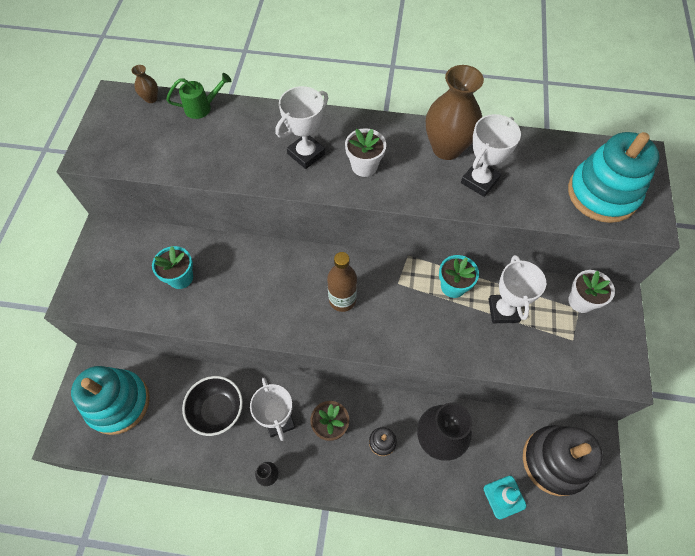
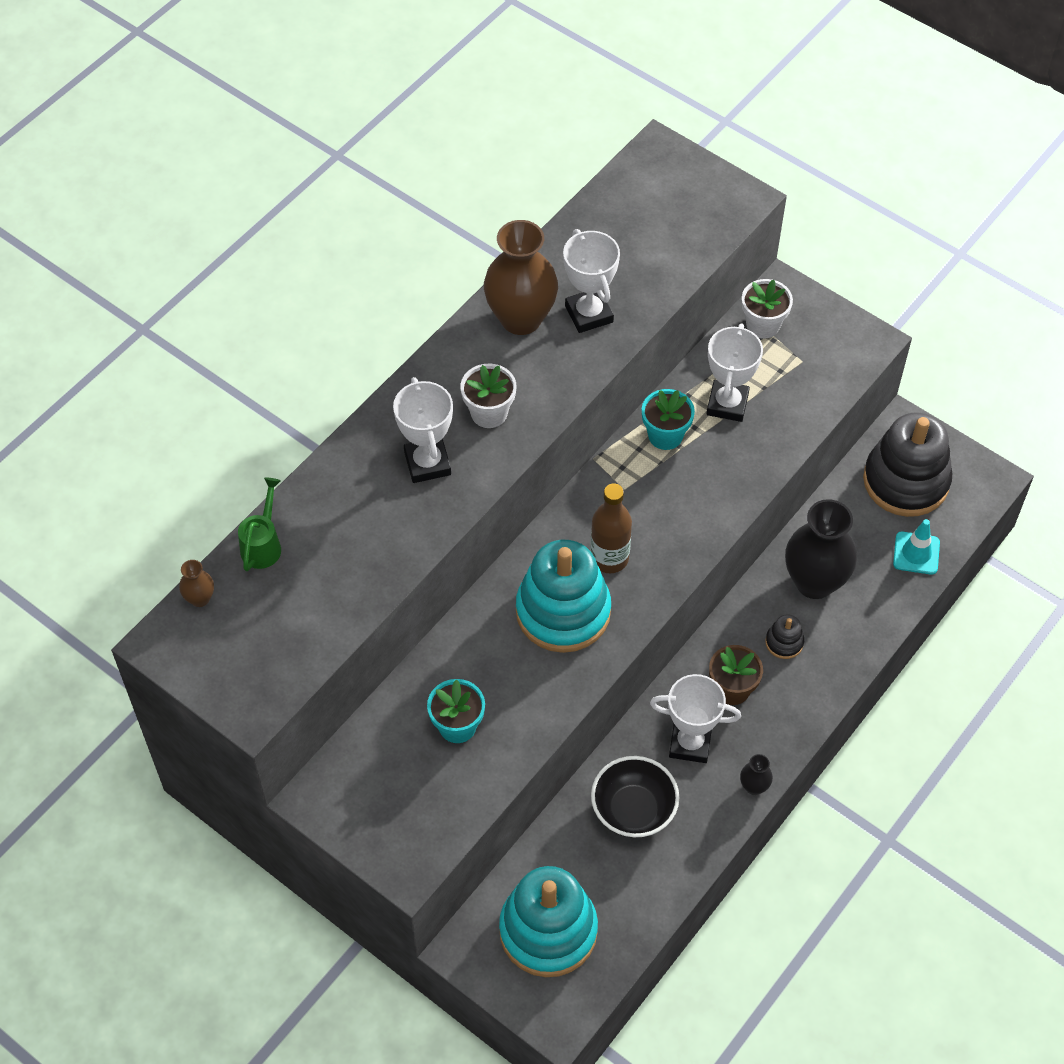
camera: 60 degrees left, 5 degrees down
(503, 310) = (727, 404): white trophy -> white trophy turned 75 degrees clockwise
(602, 194) = (682, 215): turquoise stacking toy -> turquoise stacking toy (563, 611)

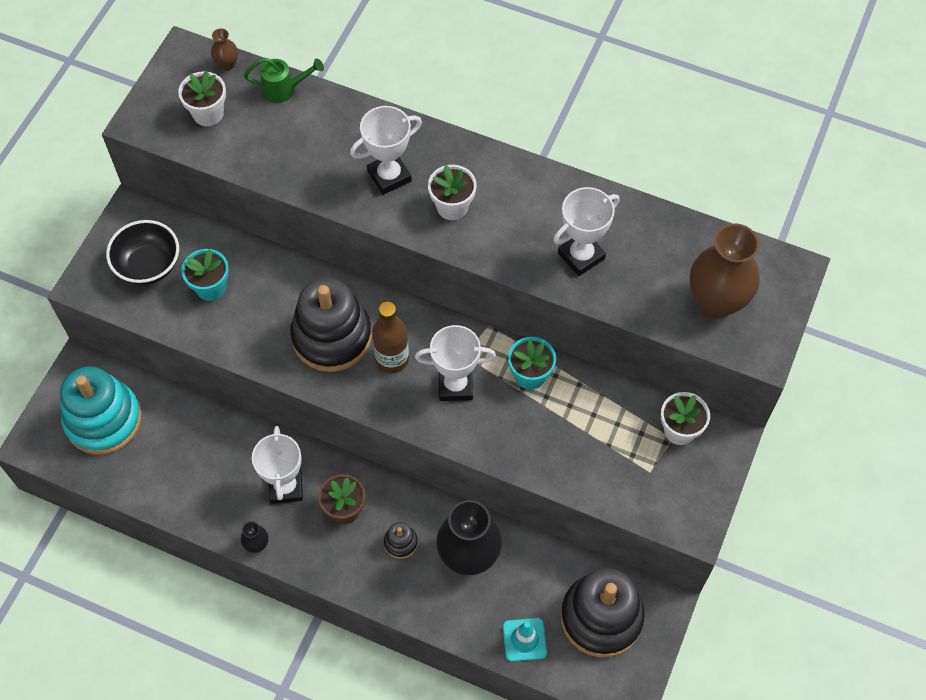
camera: 75 degrees right, 5 degrees up
(268, 632) = (208, 114): none -> white flower pot
(521, 319) = (558, 206): brown vase -> brown vase (716, 302)
(563, 611) = (332, 336): turquoise stacking toy -> black stacking toy
(633, 810) = (216, 457): black bowl -> black bowl (148, 265)
(727, 404) = (580, 418): white trophy -> white trophy (455, 385)

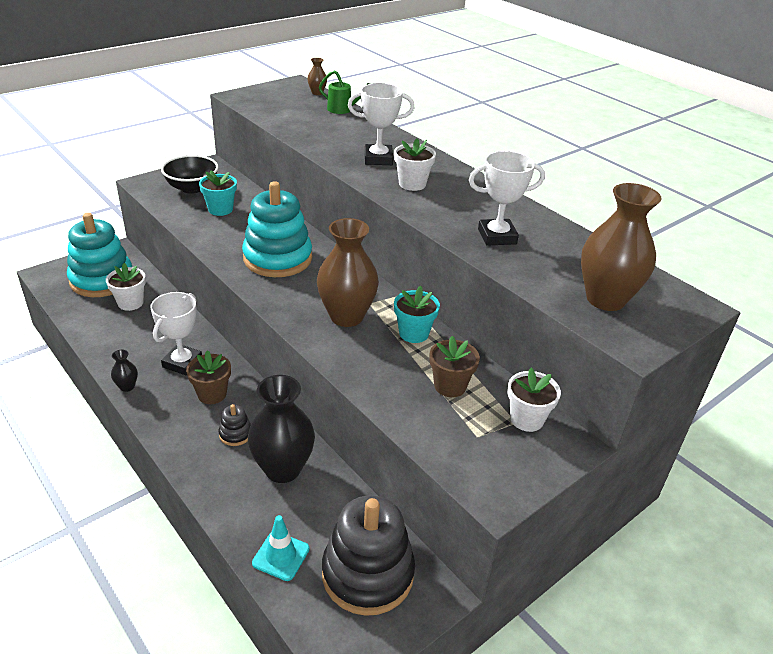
camera: 25 degrees right, 25 degrees down
(208, 114) = (284, 104): white flower pot -> white flower pot (130, 303)
(332, 336) = (277, 258): black stacking toy -> turquoise stacking toy
(392, 359) = (310, 285): brown bottle -> none
(455, 385) = (346, 316): white trophy -> brown vase
(598, 426) = (450, 386): none -> brown flower pot

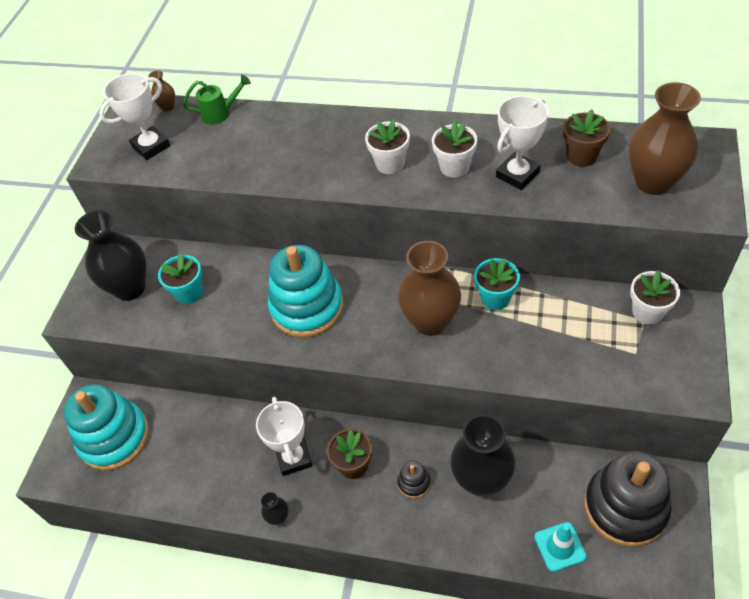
camera: 30 degrees left, 15 degrees up
(130, 303) = (173, 439): white flower pot -> white flower pot (454, 167)
(192, 188) = (130, 288): black bowl -> black vase
(378, 159) = (327, 154): white trophy -> white trophy (151, 146)
(450, 386) = (572, 325): brown flower pot -> brown flower pot (581, 156)

